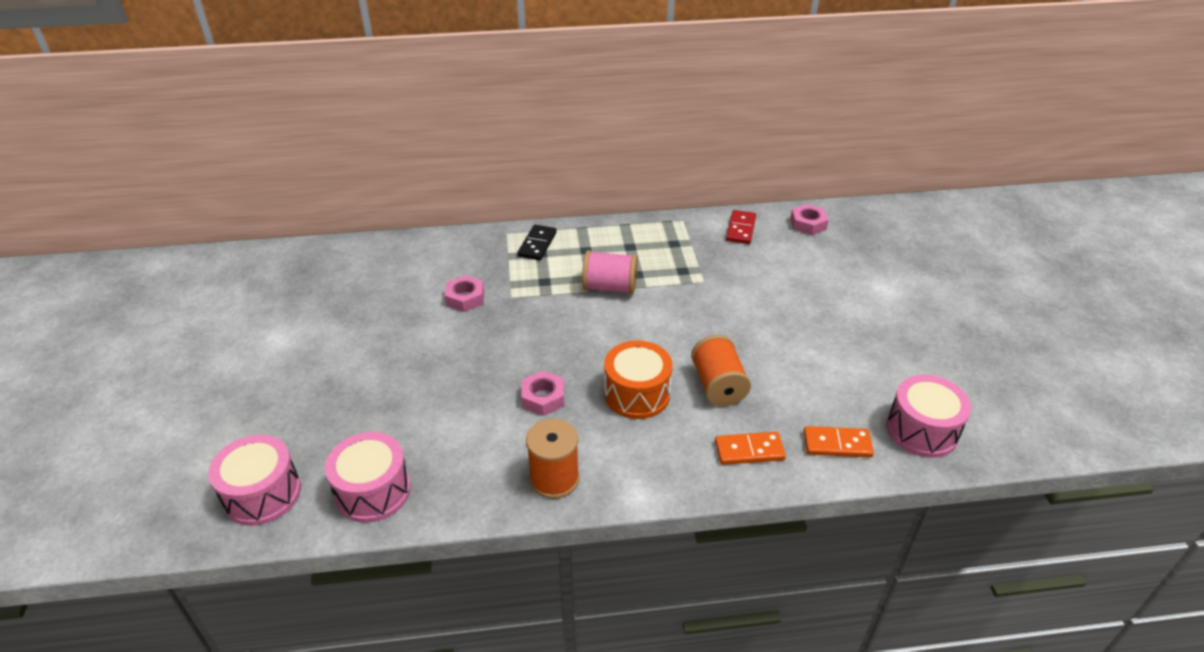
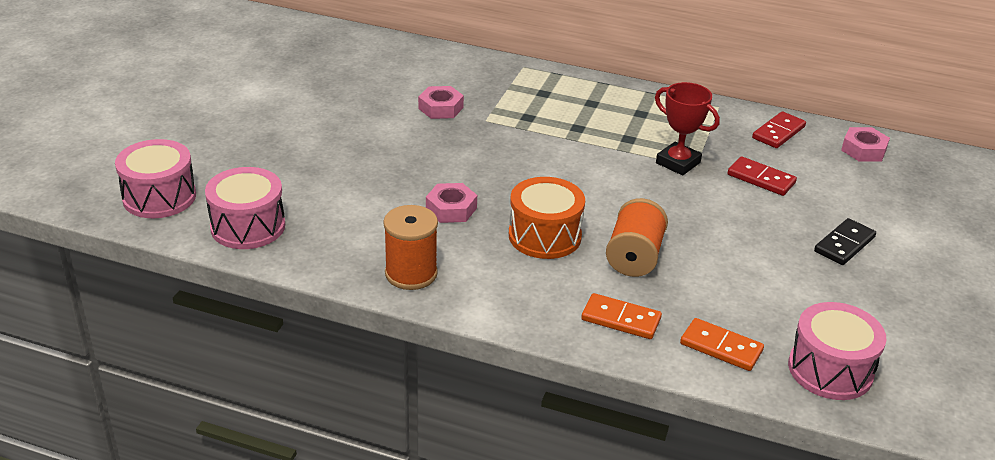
camera: 25 degrees right, 5 degrees down
(537, 244) = (546, 85): black domino -> black domino (844, 244)
(610, 287) = (590, 141): pink spool -> none
(689, 283) = (678, 163): none -> red trophy
(757, 276) = (761, 179): none -> red domino

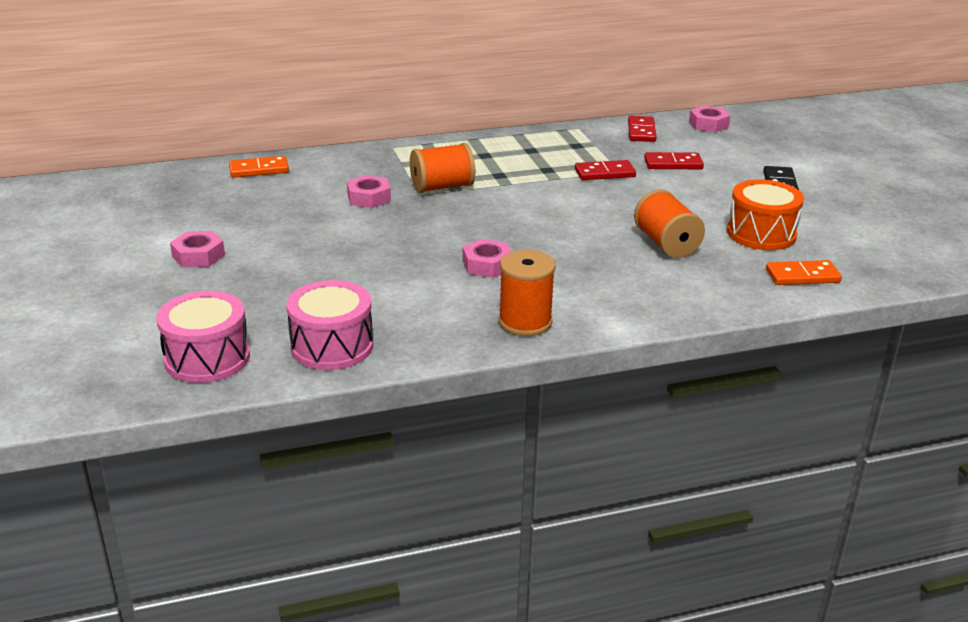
camera: 35 degrees left, 5 degrees down
(256, 110) = (198, 255): none -> pink nut
(512, 121) = (442, 187): none -> orange spool
(544, 236) = (585, 255): orange drum -> orange drum (761, 234)
(621, 319) = (717, 287): orange domino -> orange domino (259, 170)
(678, 163) = (604, 173): red trophy -> red domino
(830, 370) = (880, 260): pink drum -> none

